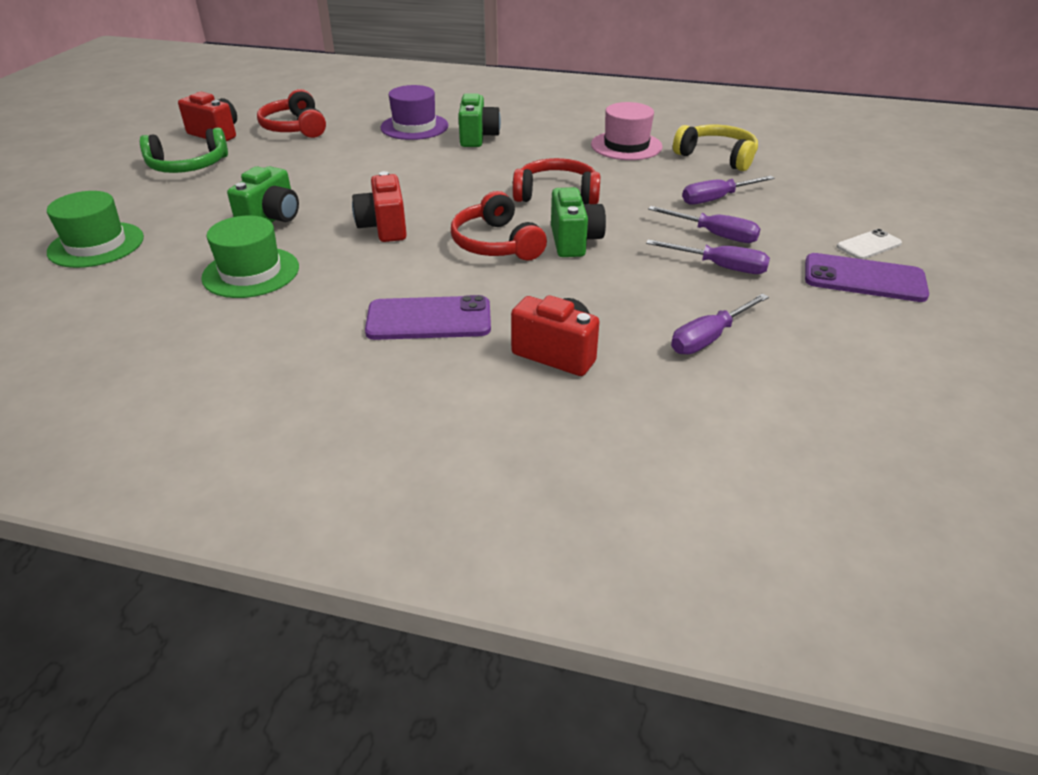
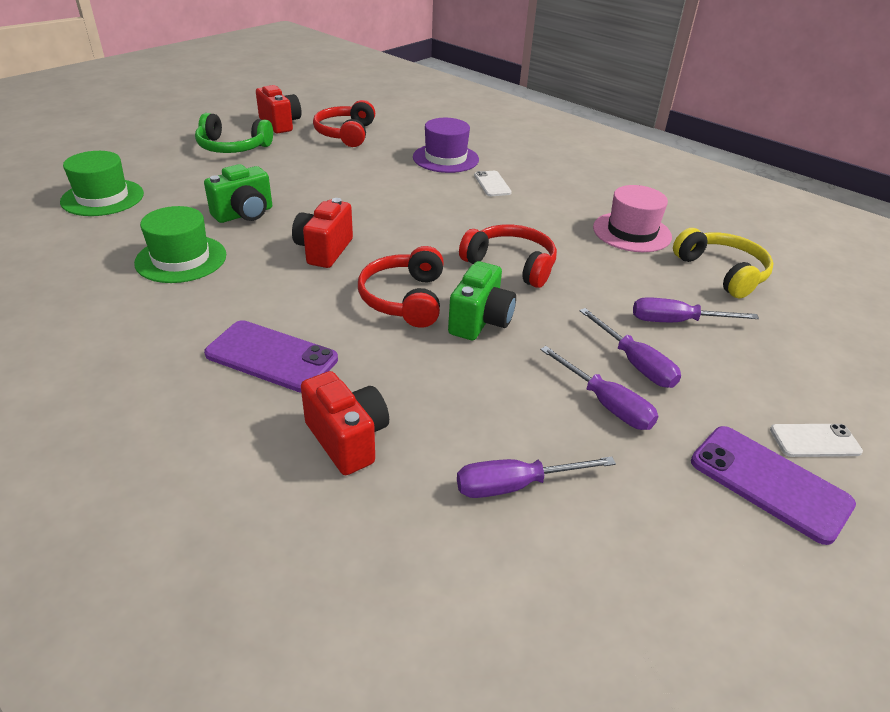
camera: 25 degrees right, 0 degrees up
(478, 137) = (492, 184): green camera -> white phone

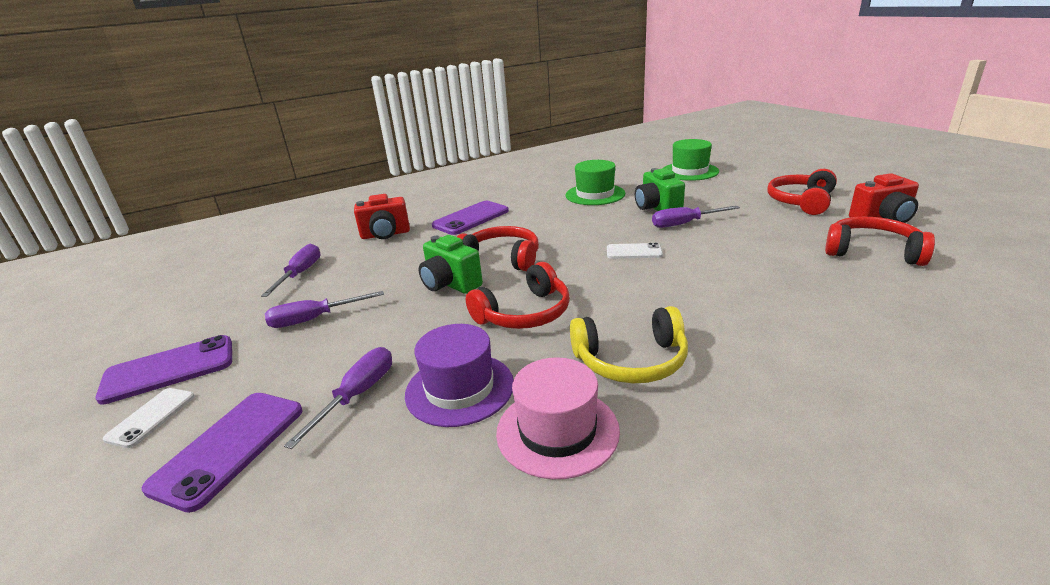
camera: 115 degrees right, 10 degrees down
(232, 147) = (801, 201): green headphones -> red headphones
(324, 250) = (588, 234): red camera -> none
(445, 158) = (812, 310): purple hat -> purple hat (459, 388)
(492, 184) = (727, 334): white phone -> white phone (634, 252)
(635, 363) = (335, 346): purple screwdriver -> purple screwdriver (685, 224)
(722, 272) = (406, 492): yellow headphones -> yellow headphones (631, 361)
(779, 365) = (229, 447): none -> purple phone

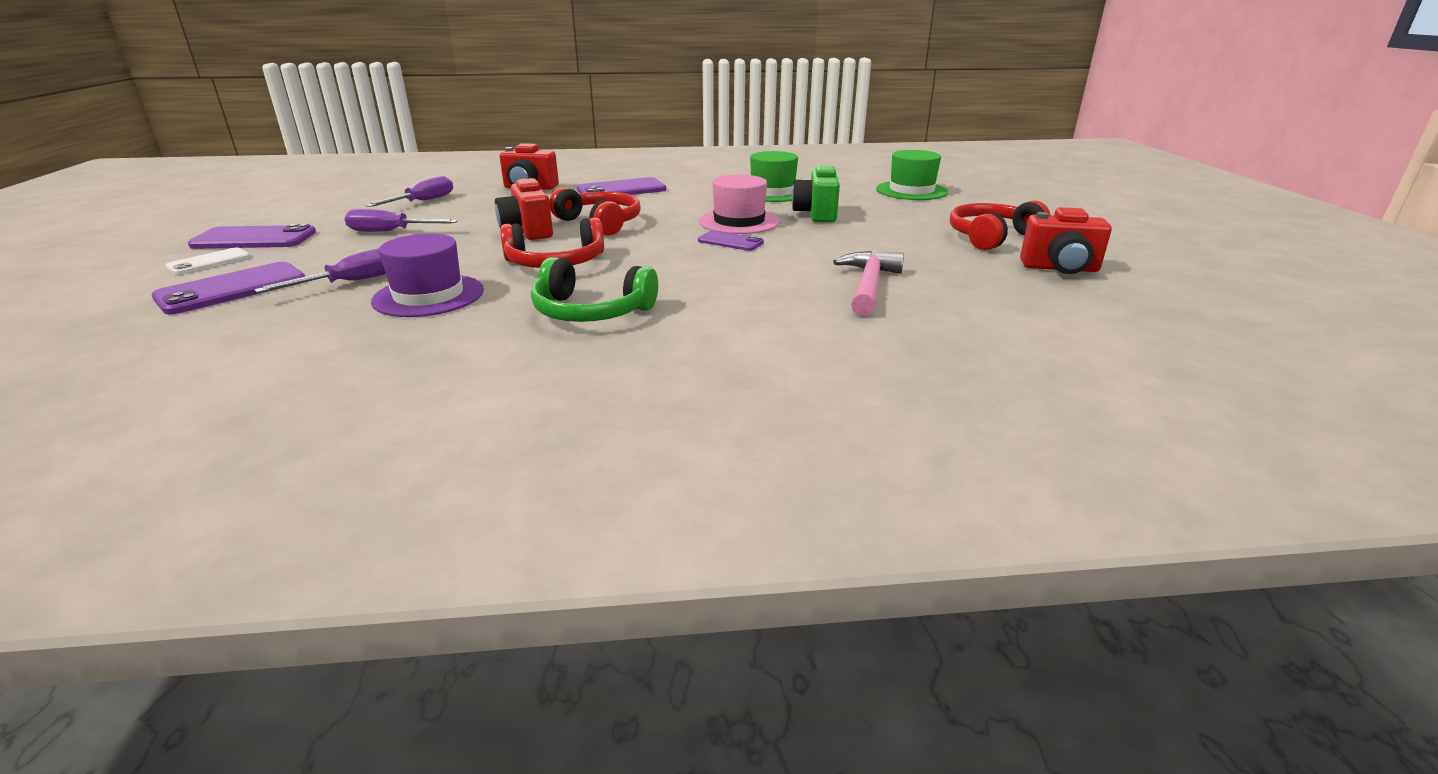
camera: 20 degrees right, 0 degrees up
(450, 284) = (527, 232): green camera -> red camera
(557, 431) = (459, 337): pink hat -> pink hat (739, 222)
(631, 361) = (591, 312): yellow headphones -> green headphones
(634, 252) = (730, 242): white phone -> purple phone
(685, 224) = (822, 231): purple screwdriver -> none
(793, 269) = (868, 286): none -> pink hammer
(872, 251) = (988, 291): red headphones -> none

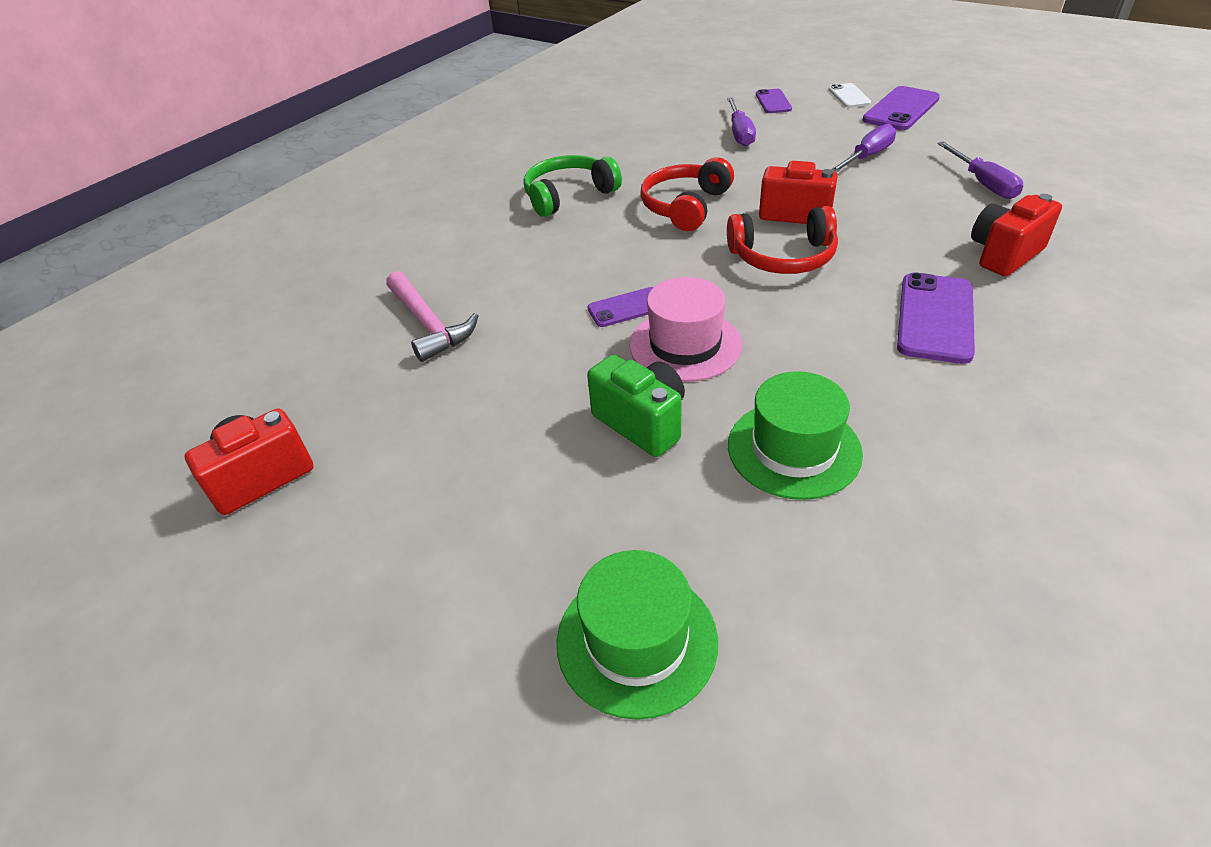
camera: 135 degrees right, 15 degrees up
(232, 289) = (773, 102): purple phone -> purple phone, size x0.59
(429, 296) = (676, 152): purple hat -> none
(991, 237) = (378, 515): red headphones -> none

